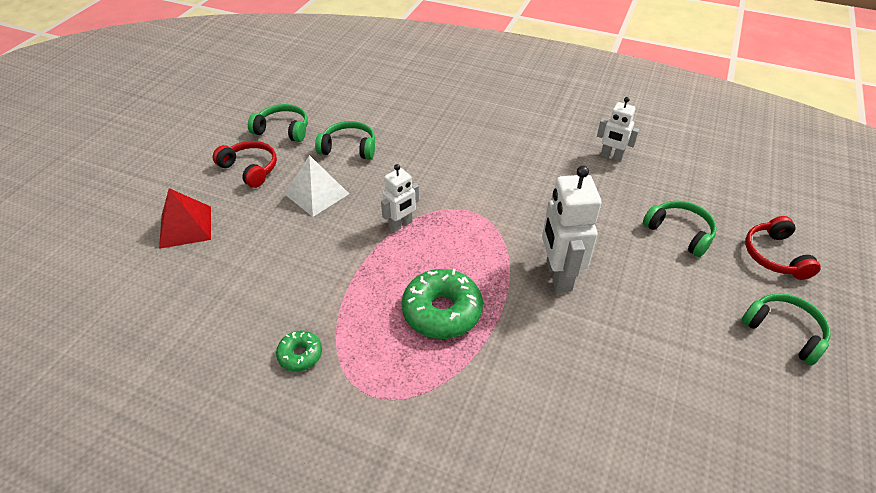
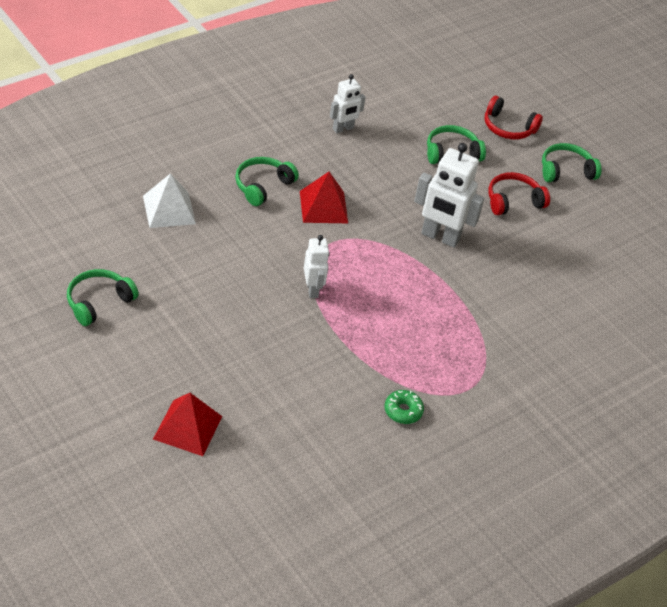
camera: 65 degrees left, 0 degrees up
(250, 169) = (141, 351): red headphones -> red headphones (513, 201)
(317, 194) = (223, 321): white pyramid -> white pyramid (169, 209)
(349, 148) = (176, 270): green headphones -> green headphones (262, 186)
(442, 311) = (423, 315): green donut -> none
(505, 187) = (323, 207): none -> red pyramid

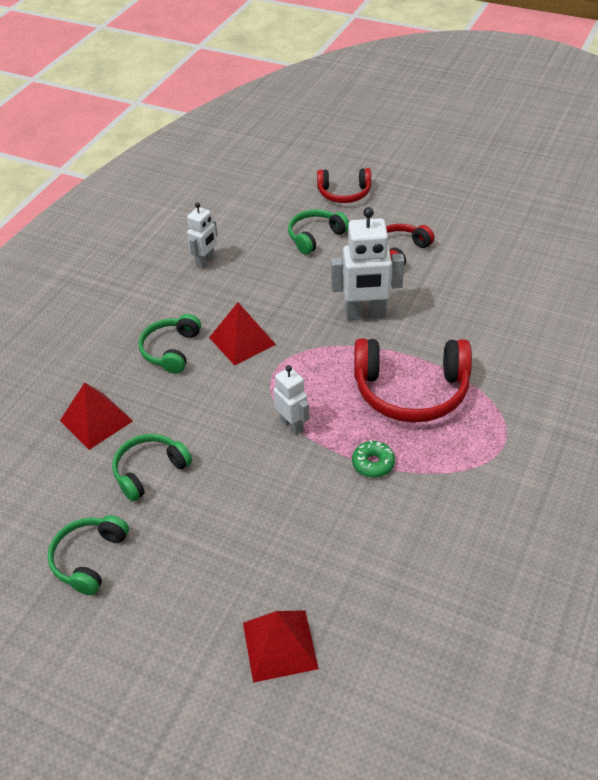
camera: 20 degrees left, 0 degrees up
(169, 209) = (96, 420): white pyramid -> red pyramid
(403, 411) = (467, 499): green donut -> green donut (373, 463)
(427, 313) = (411, 391): none -> red headphones
(566, 171) = (419, 206): green headphones -> green headphones (149, 471)

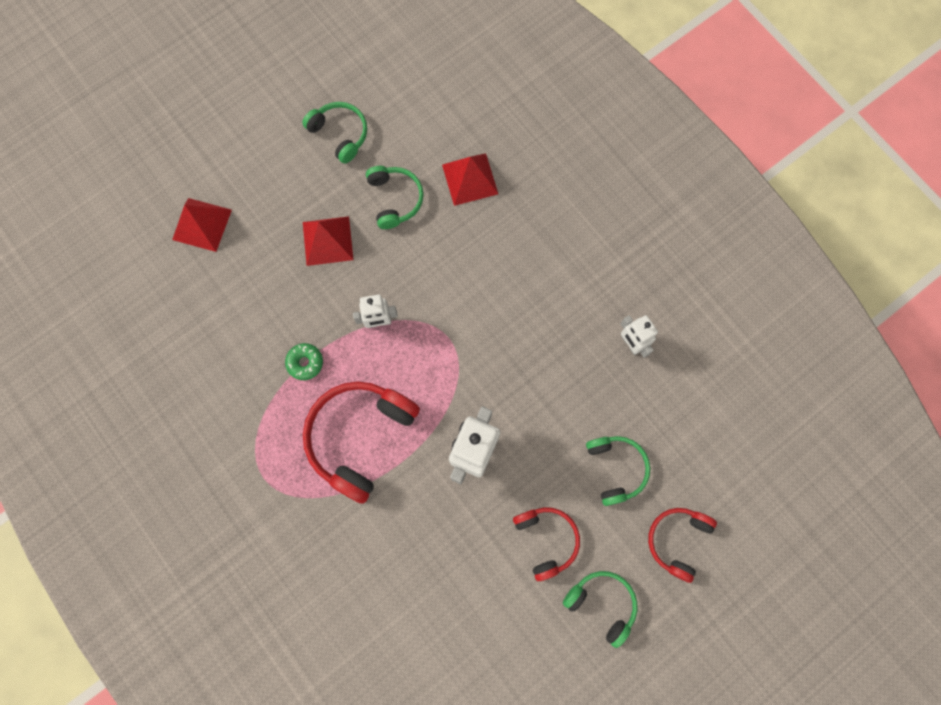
camera: 115 degrees right, 30 degrees up
(171, 350) = (520, 264): green headphones -> green headphones (602, 604)
(242, 341) = (499, 327): red pyramid -> red pyramid (327, 240)

